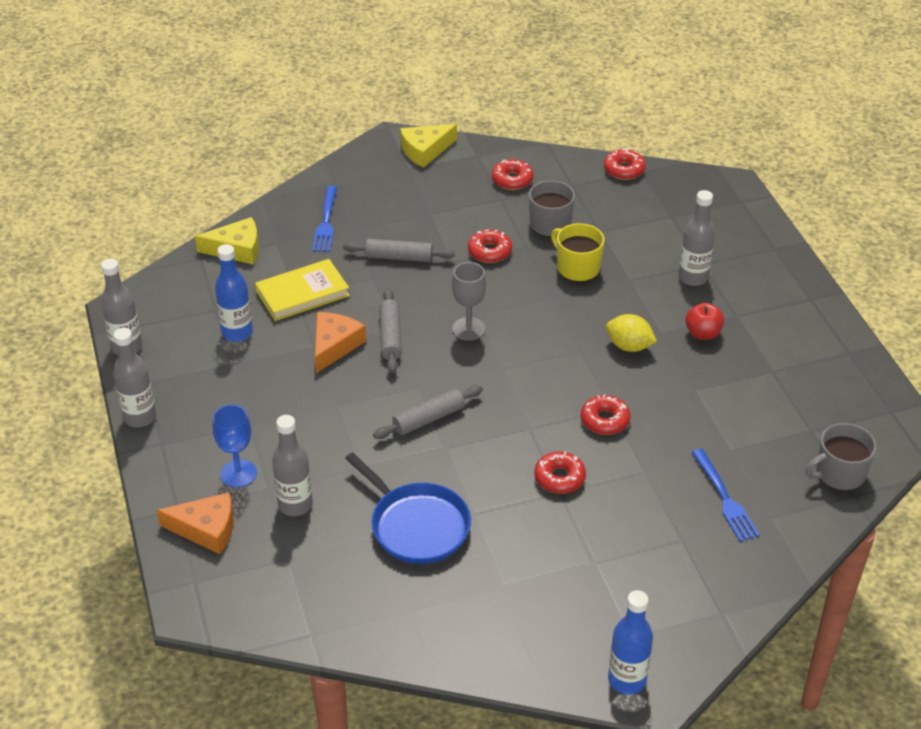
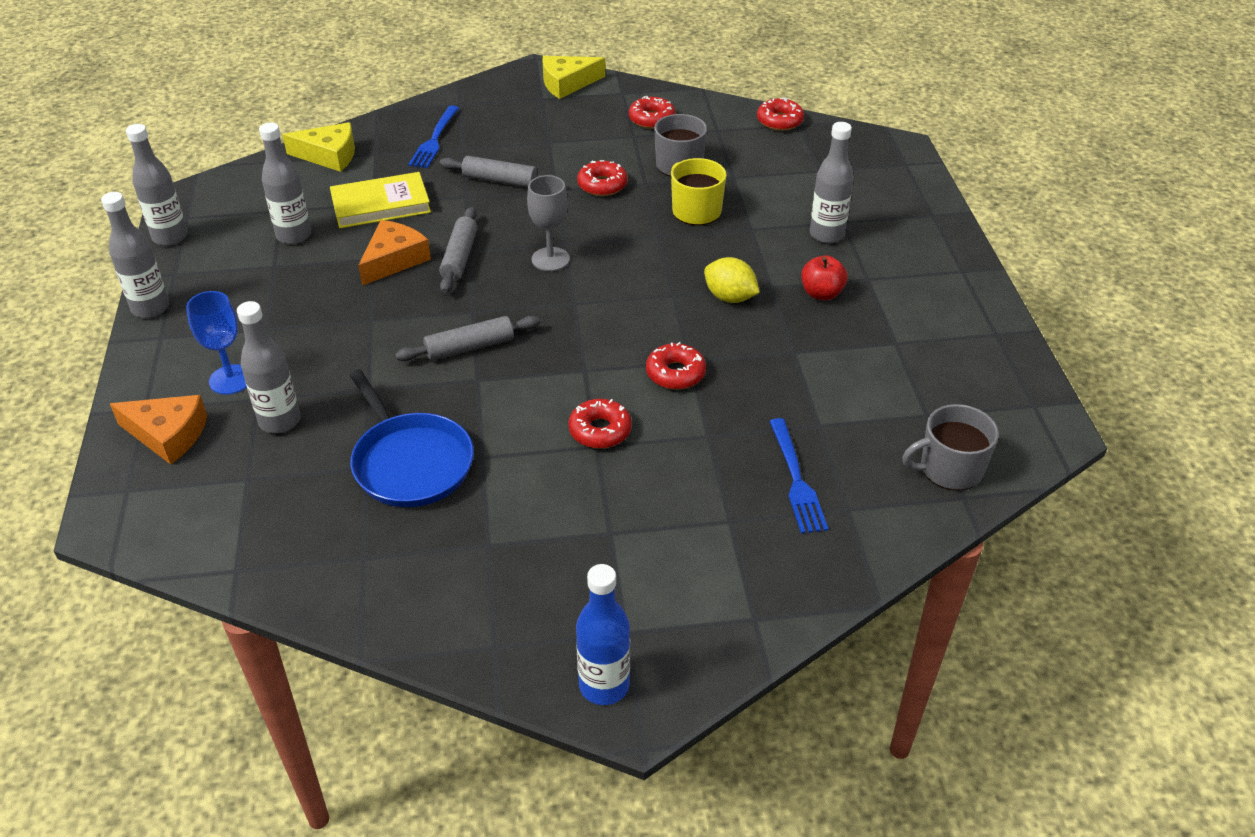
camera: 10 degrees right, 0 degrees up
(237, 333) = (294, 235): blue bottle -> grey bottle

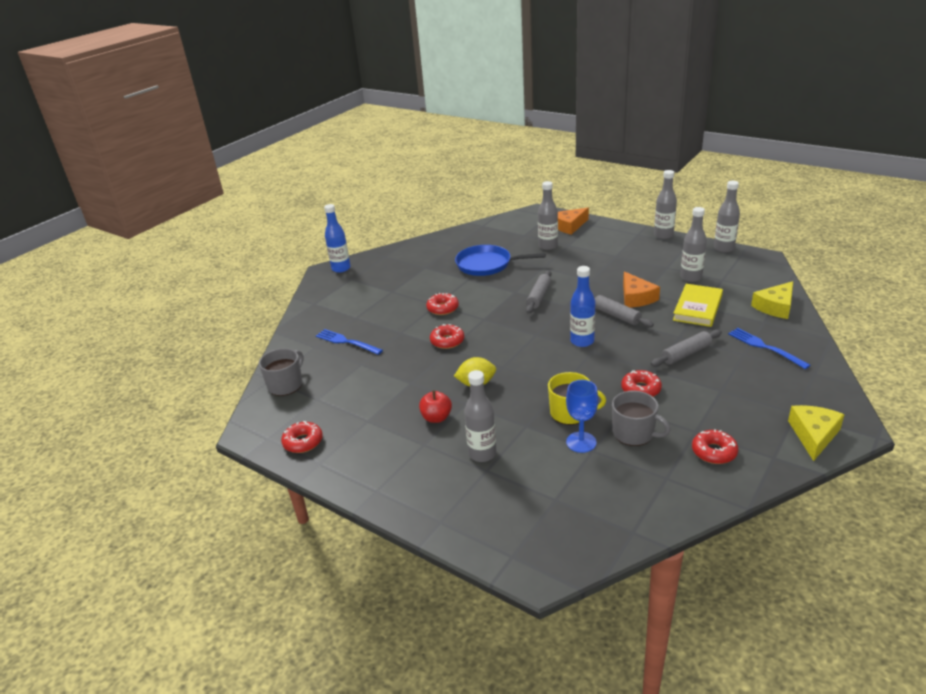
camera: 135 degrees right, 10 degrees down
(231, 379) = (588, 242): blue goblet -> blue goblet (581, 442)
(550, 259) = (582, 341): grey goblet -> blue bottle
(779, 121) = (648, 522): red donut -> red donut (303, 442)

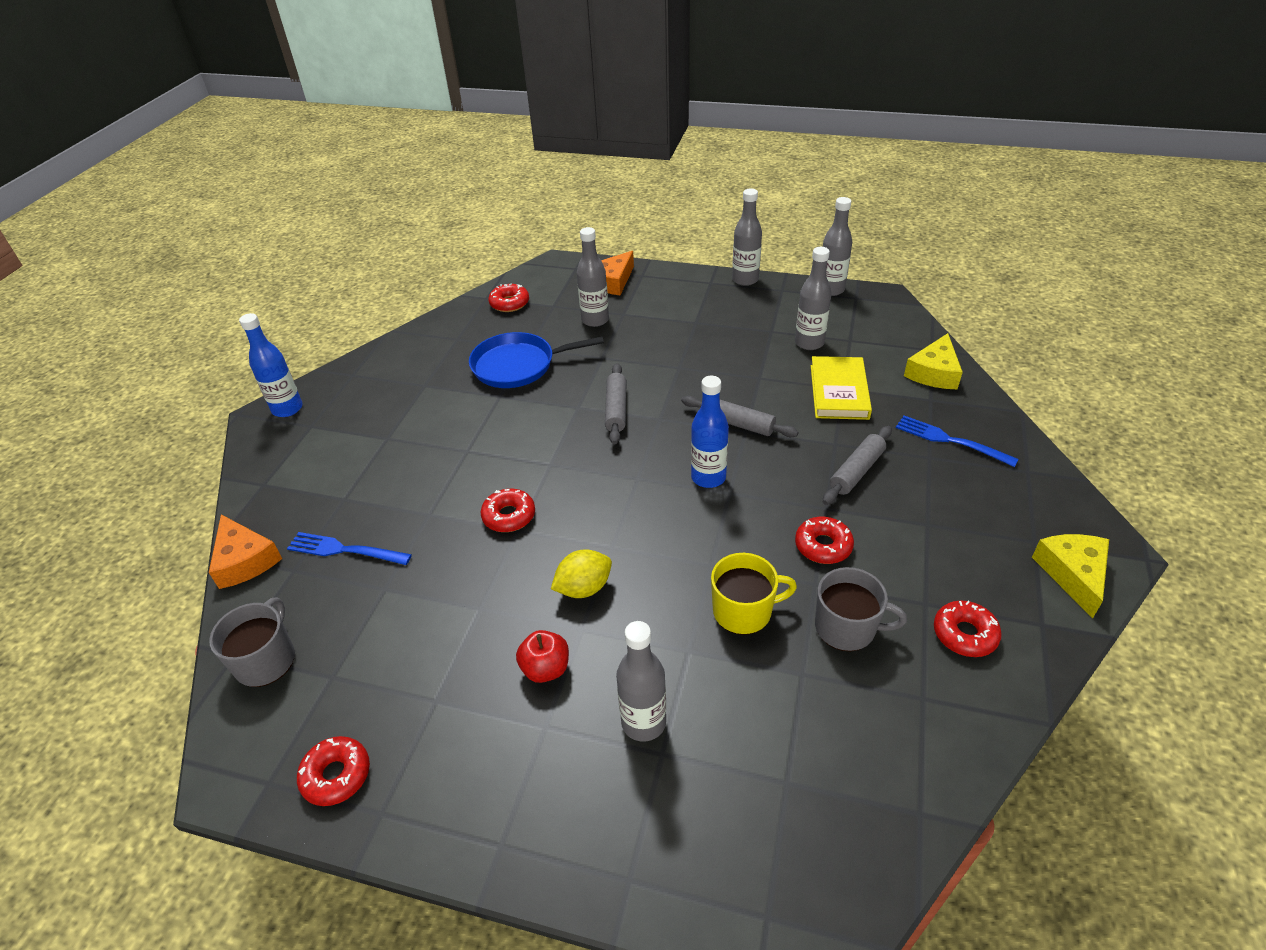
camera: 20 degrees left, 10 degrees up
(443, 308) = (479, 456): red donut -> red donut (509, 303)
(581, 442) = (780, 662): blue goblet -> none
(636, 297) = (751, 388): orange cheese -> orange cheese (244, 560)

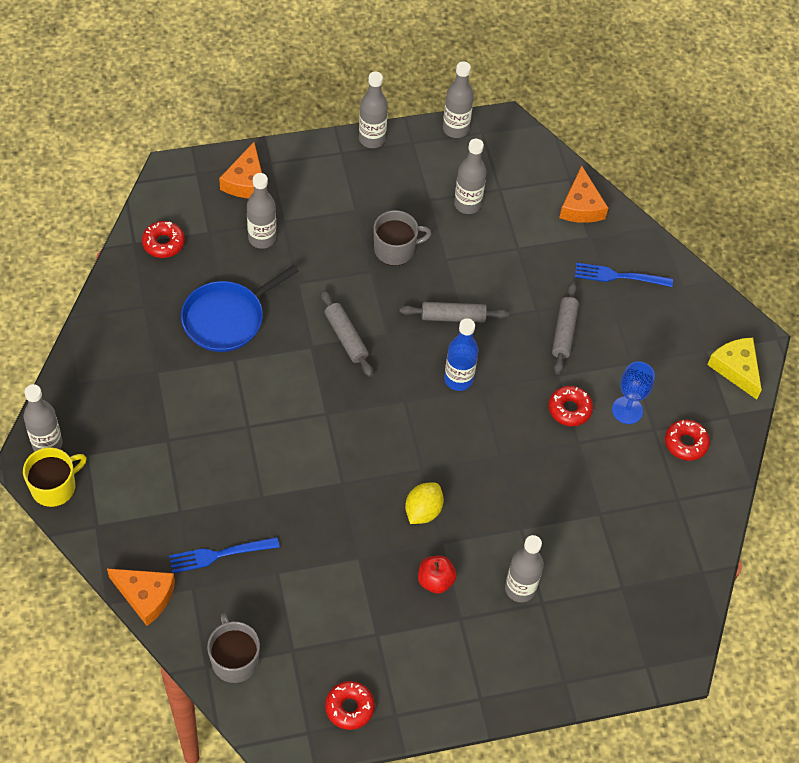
camera: 35 degrees left, 15 degrees up
(287, 409) = (47, 444): blue bottle -> grey bottle
(509, 516) = (327, 474): red donut -> none
(744, 611) = (541, 483): yellow mug -> yellow mug (54, 487)
(839, 391) = (516, 253): yellow book -> none
(846, 627) = (612, 468): grey mug -> grey mug (395, 249)
(898, 571) = (627, 410): none -> blue goblet
(934, 372) = (581, 206): yellow cheese -> orange cheese

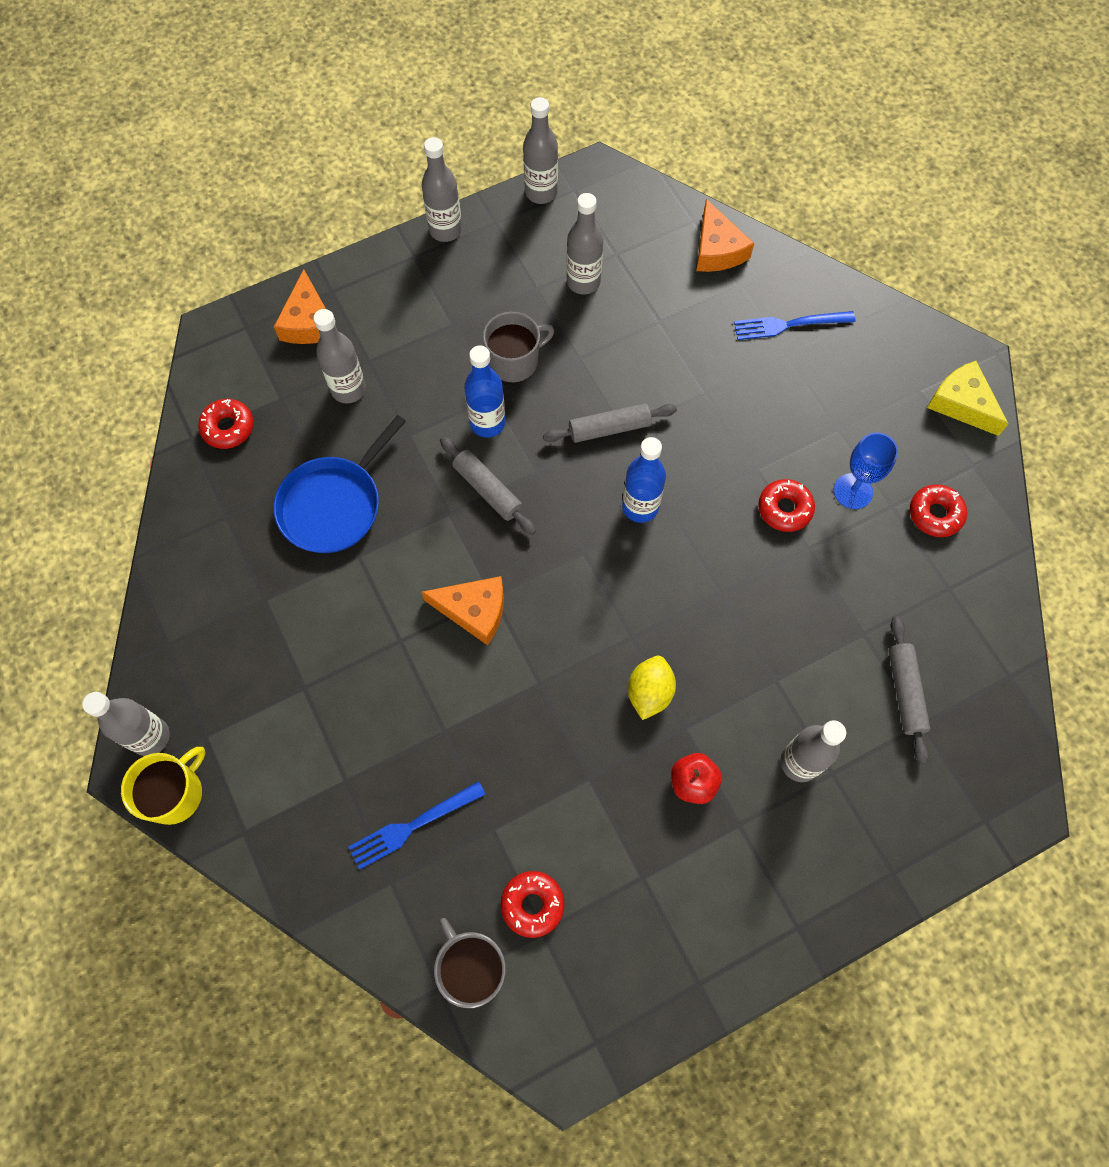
camera: 10 degrees left, 10 degrees up
(145, 596) = (333, 912): orange cheese -> orange cheese (474, 610)
(349, 707) = (638, 991): red donut -> red donut (532, 904)
(360, 289) = (487, 423): none -> blue bottle
(564, 332) = (747, 412): grey rolling pin -> grey rolling pin (905, 692)

